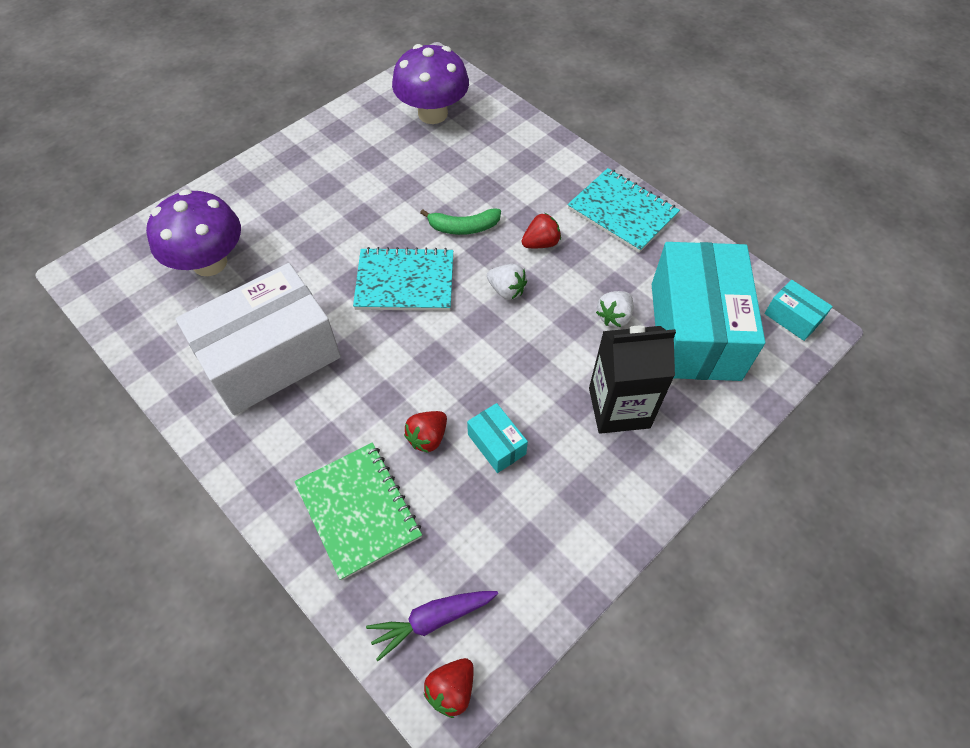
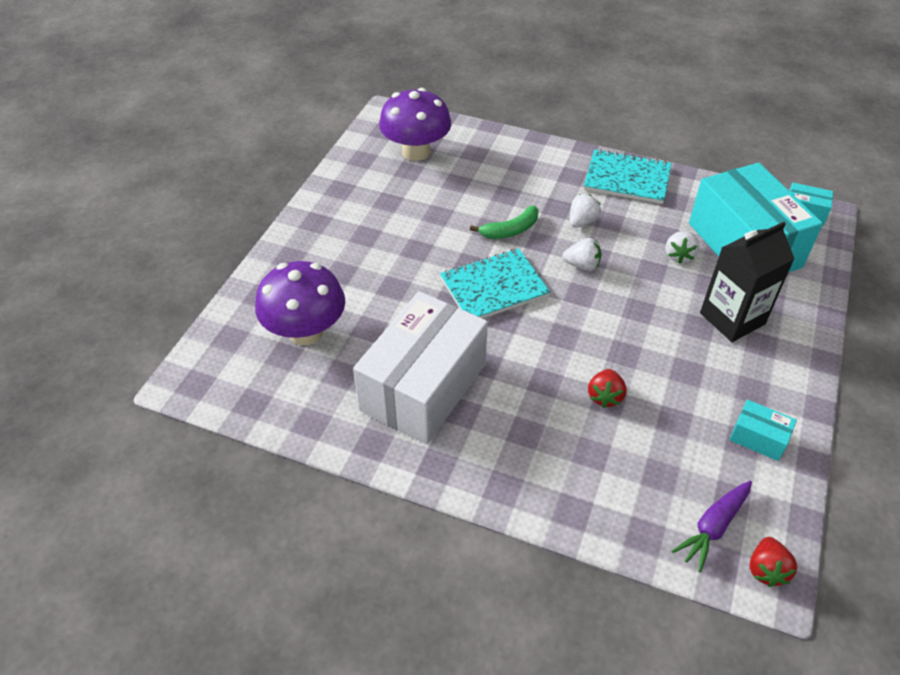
camera: 25 degrees left, 10 degrees down
(358, 510) = (592, 473): green notebook -> none
(496, 444) = (662, 380): turquoise box -> turquoise box (758, 438)
(541, 243) = (582, 222): red strawberry -> white strawberry

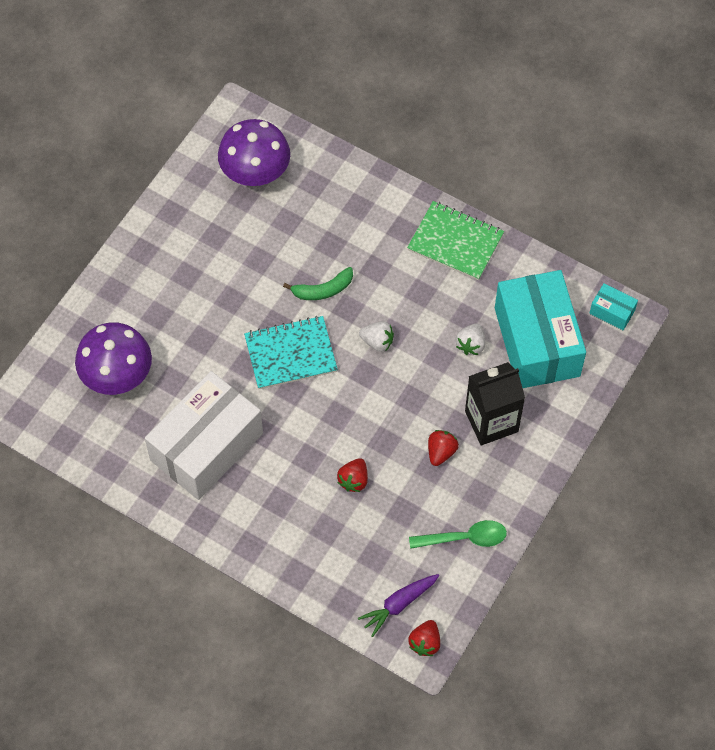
camera: 10 degrees right, 15 degrees up
(582, 222) = (393, 290): white strawberry -> none
(627, 179) = (455, 242): turquoise notebook -> green notebook
(691, 354) = (441, 452): none -> red strawberry
(758, 438) = (465, 538): turquoise box -> green spoon

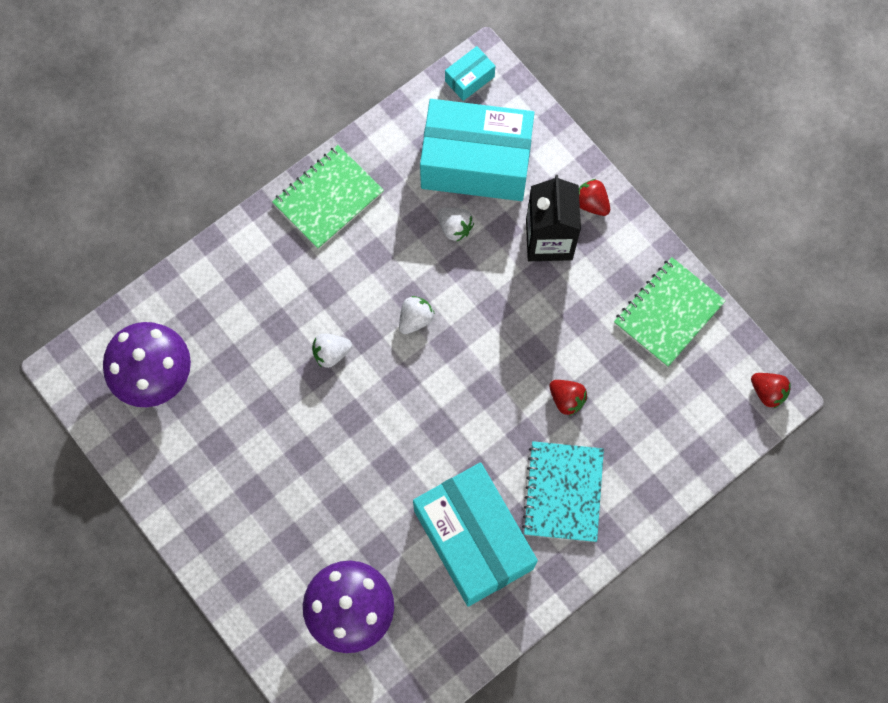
camera: 70 degrees left, 10 degrees up
(207, 447) = (473, 539): white box -> turquoise box
(290, 354) = (395, 413): turquoise notebook -> turquoise notebook (563, 492)
(323, 290) = (331, 353): green banana -> white strawberry
(398, 604) = (719, 403): purple carrot -> none
(441, 452) = (565, 301): red strawberry -> red strawberry (591, 203)
(465, 538) = (668, 313): green spoon -> green notebook

